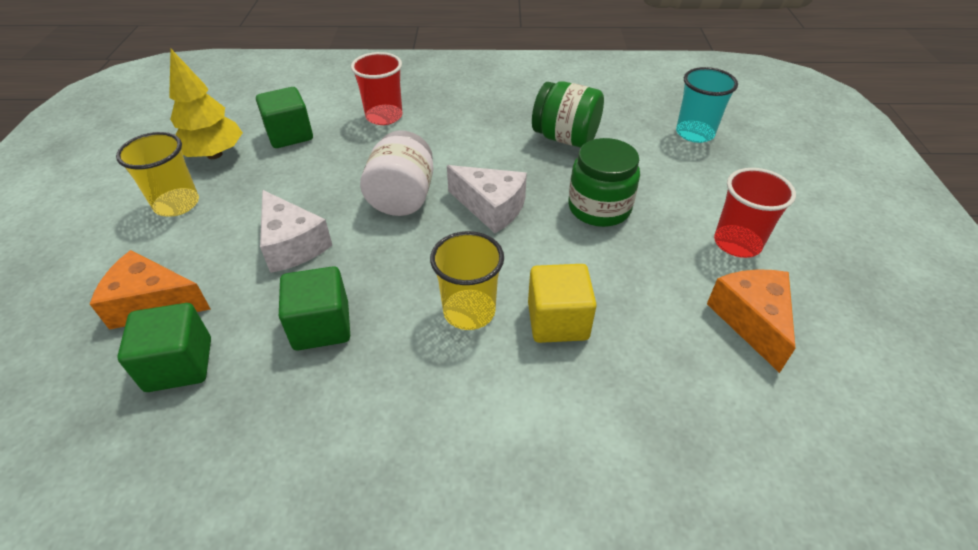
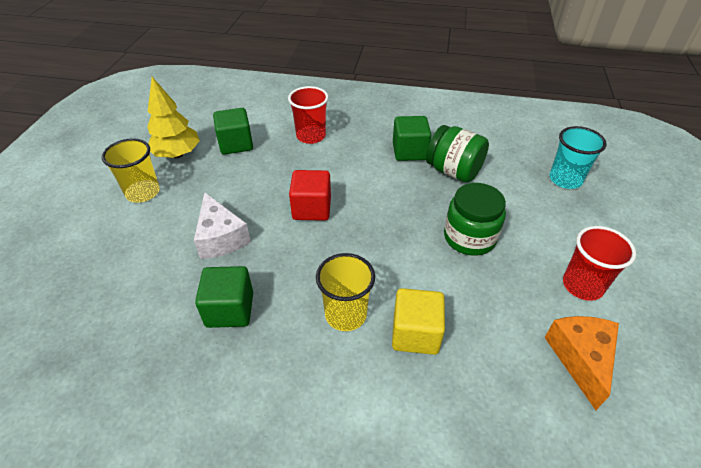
camera: 10 degrees right, 0 degrees up
(153, 303) = (111, 272): orange cheese -> none
(179, 365) = (121, 325): green cube -> green cube (409, 151)
(402, 198) = (312, 208): white jar -> red cube
(491, 208) = (380, 226): white cheese -> none

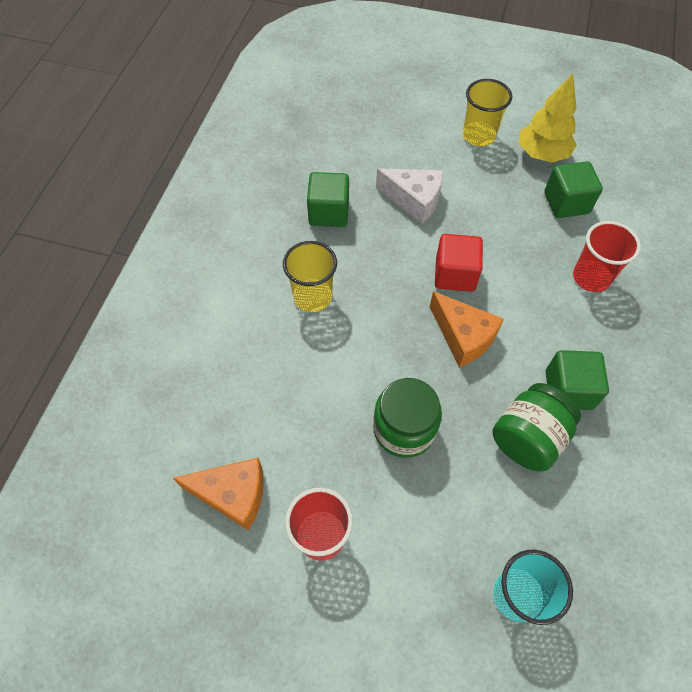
camera: 95 degrees right, 15 degrees up
(221, 238) = (414, 200): white cheese -> white cheese turned 135 degrees counterclockwise
(375, 203) = (463, 337): none -> orange cheese
(415, 334) = (284, 351): yellow cube -> none

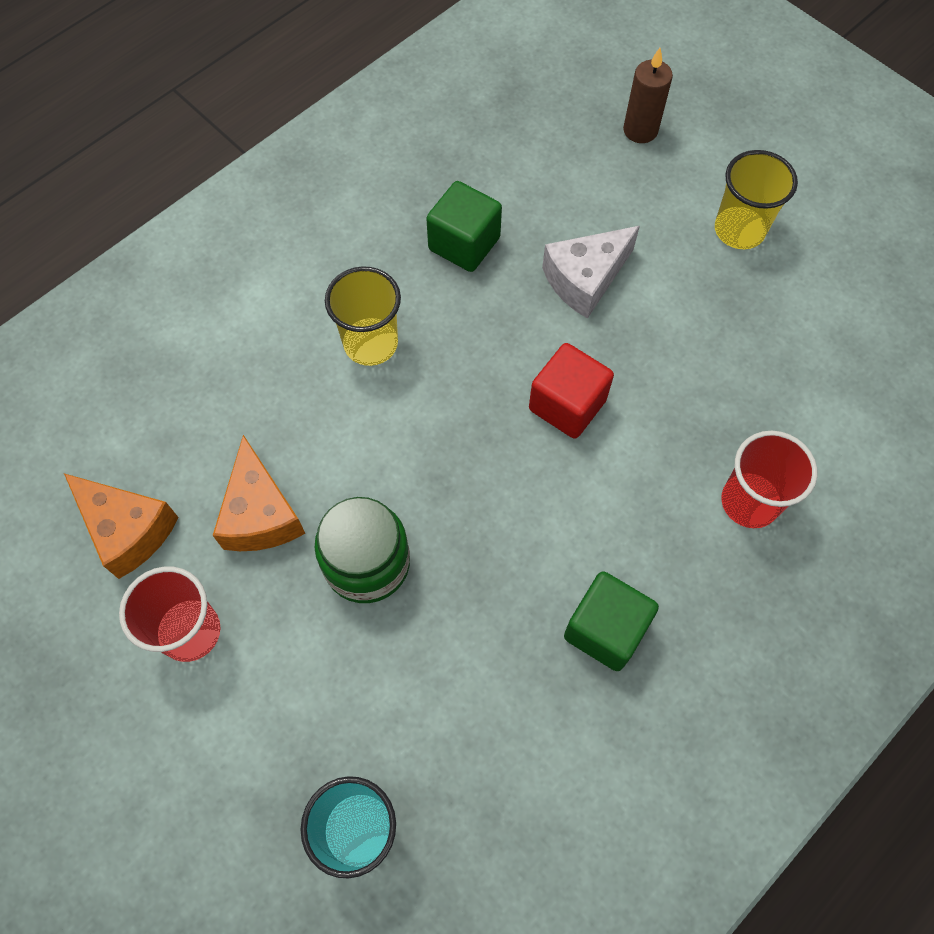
camera: 30 degrees right, 5 degrees up
(386, 106) = (640, 130): none -> brown candle
(414, 200) = (585, 279): white cheese -> white cheese turned 90 degrees clockwise
(463, 337) = (520, 490): orange cheese -> orange cheese (260, 514)
(528, 438) = (508, 659): green jar -> none
(542, 154) = (811, 297): yellow tree -> none
(566, 203) = (793, 383): green cube -> none

